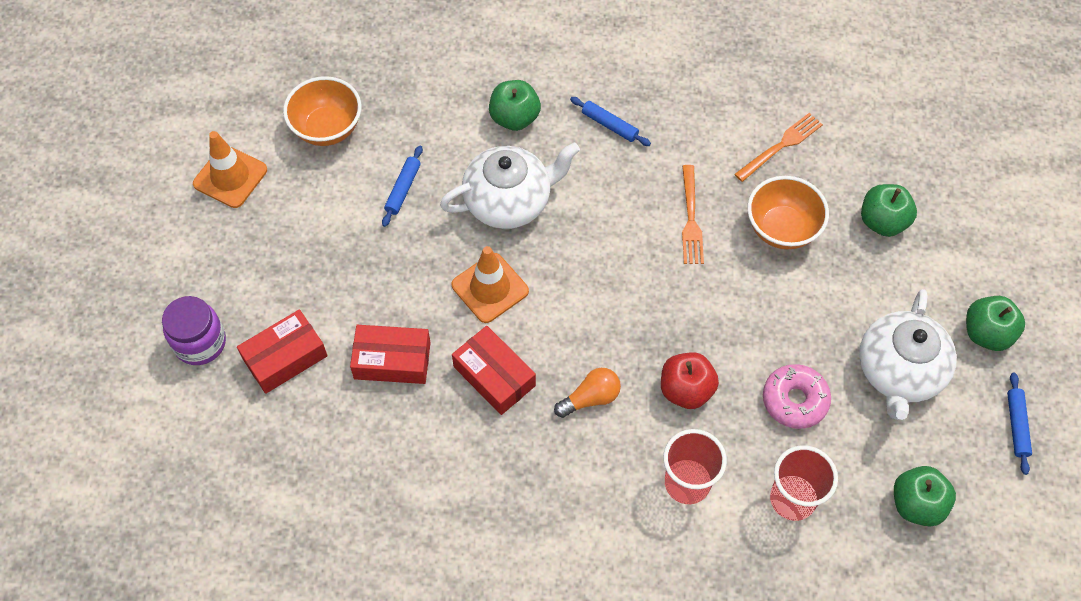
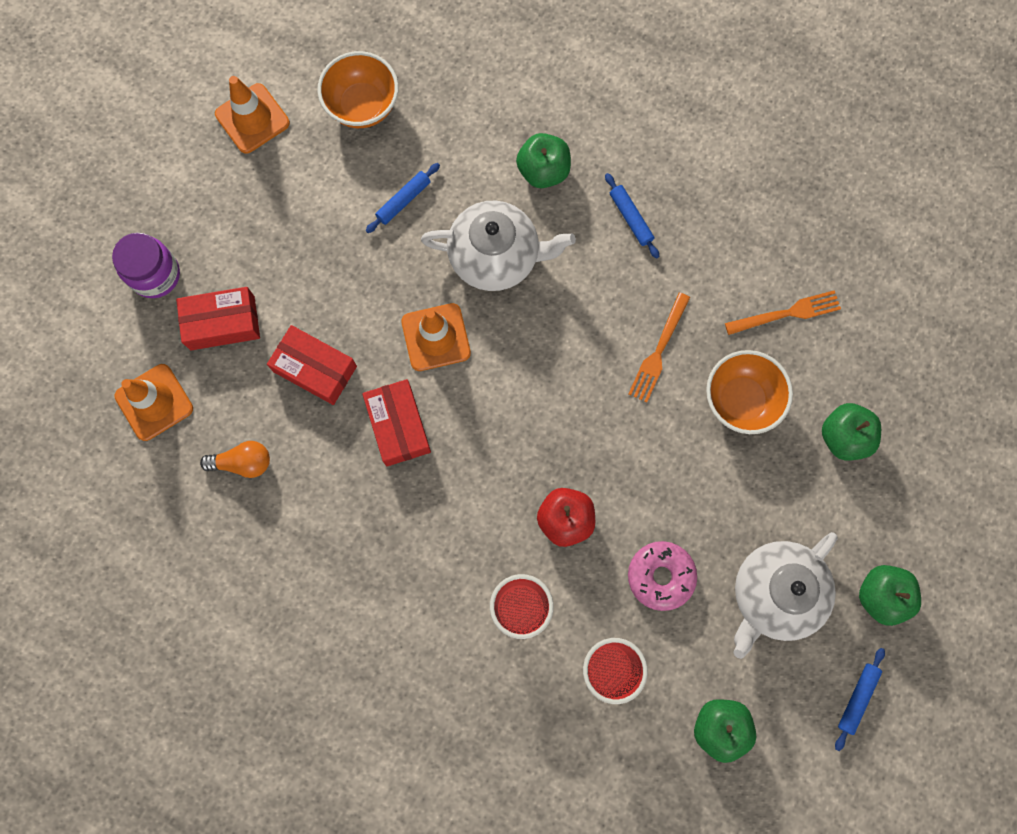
camera: 25 degrees right, 15 degrees up
(252, 454) = (154, 402): none -> orange traffic cone
(590, 398) = (474, 487): orange light bulb -> orange light bulb (243, 462)

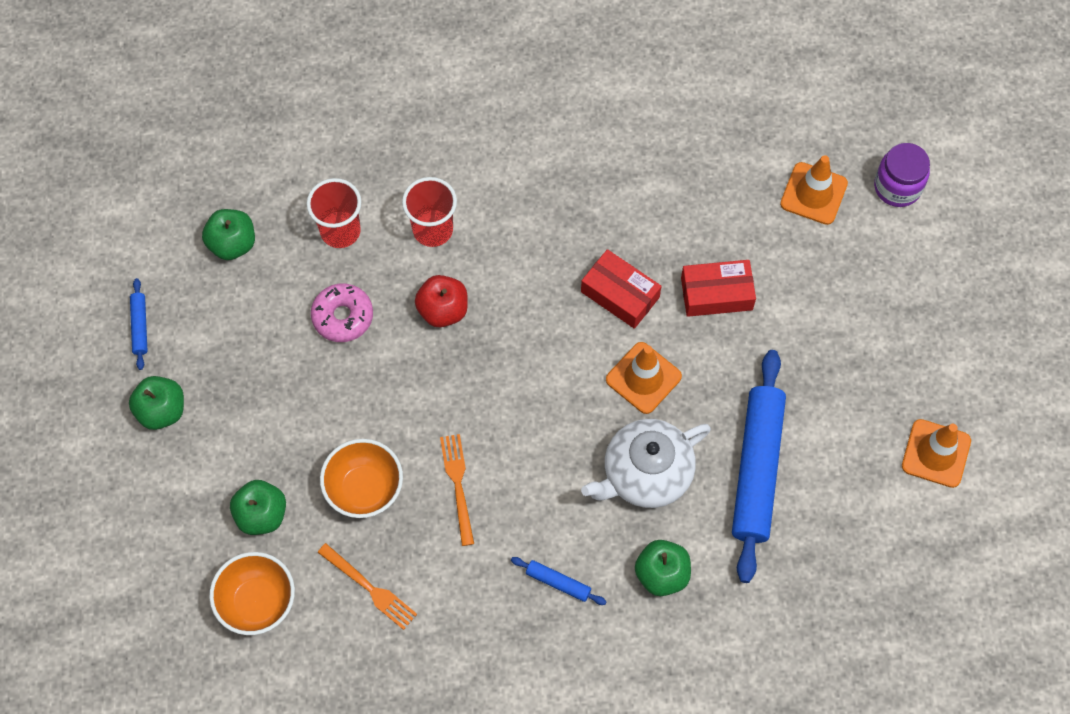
camera: 145 degrees right, 10 degrees down
(155, 275) = (897, 281): purple jar -> purple jar (897, 187)
(222, 323) = (815, 280): red box -> none
(243, 462) = (713, 196): orange light bulb -> none
(362, 106) = (856, 527): orange bowl -> orange bowl (257, 602)
(403, 201) = (756, 469): blue rolling pin -> blue rolling pin, size x2.39
(774, 594) = (246, 359): white teapot -> none
(788, 313) = (370, 589): orange fork -> orange fork turned 90 degrees counterclockwise

